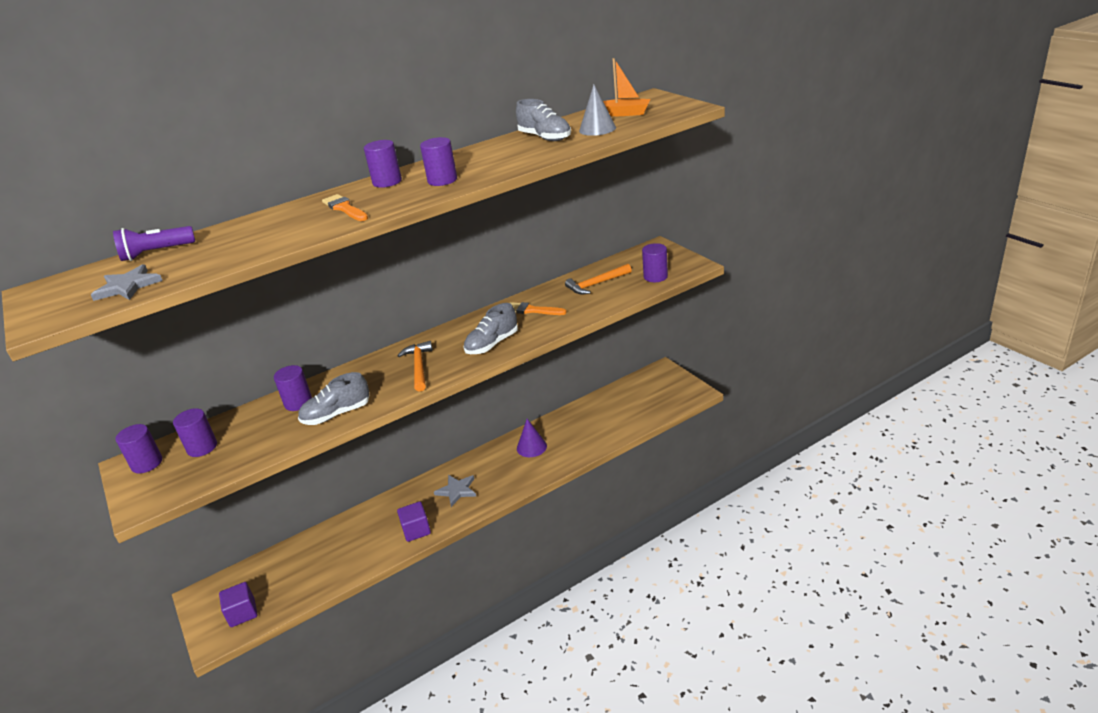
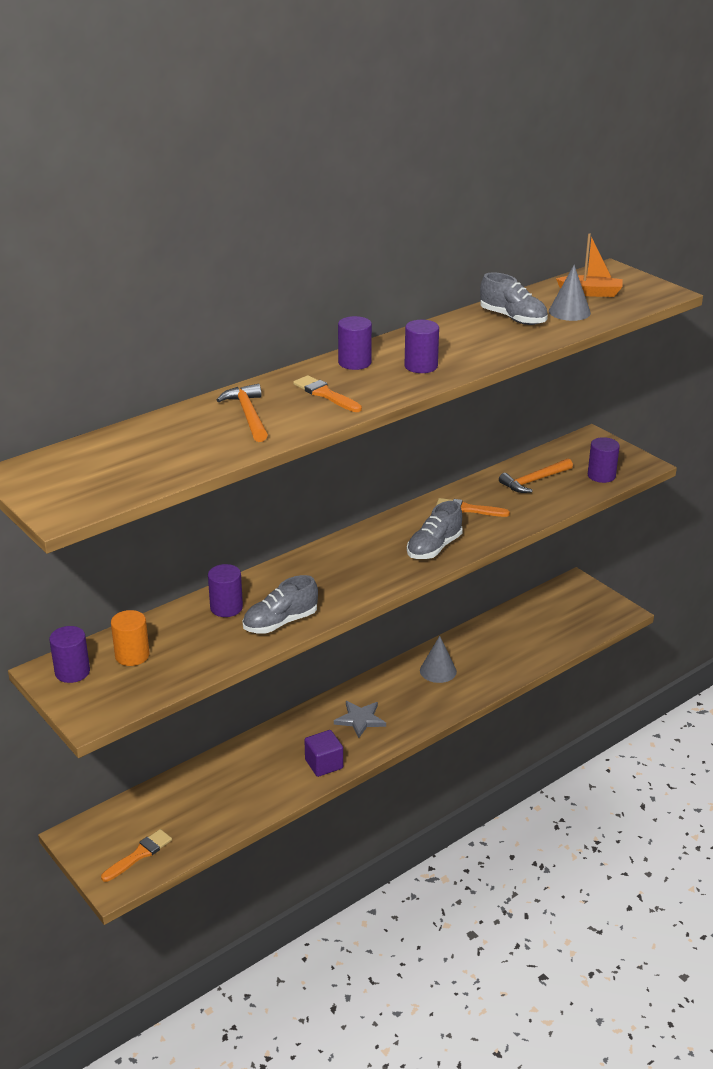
camera: 10 degrees left, 0 degrees up
(128, 286) = (131, 475): grey star -> none
(156, 253) = (132, 435): purple flashlight -> none
(202, 447) = (132, 655): purple cylinder -> orange cylinder
(242, 613) = (139, 854): purple cube -> orange brush
(419, 366) = (356, 570): orange hammer -> orange hammer (248, 414)
(531, 447) = (438, 671): purple cone -> grey cone

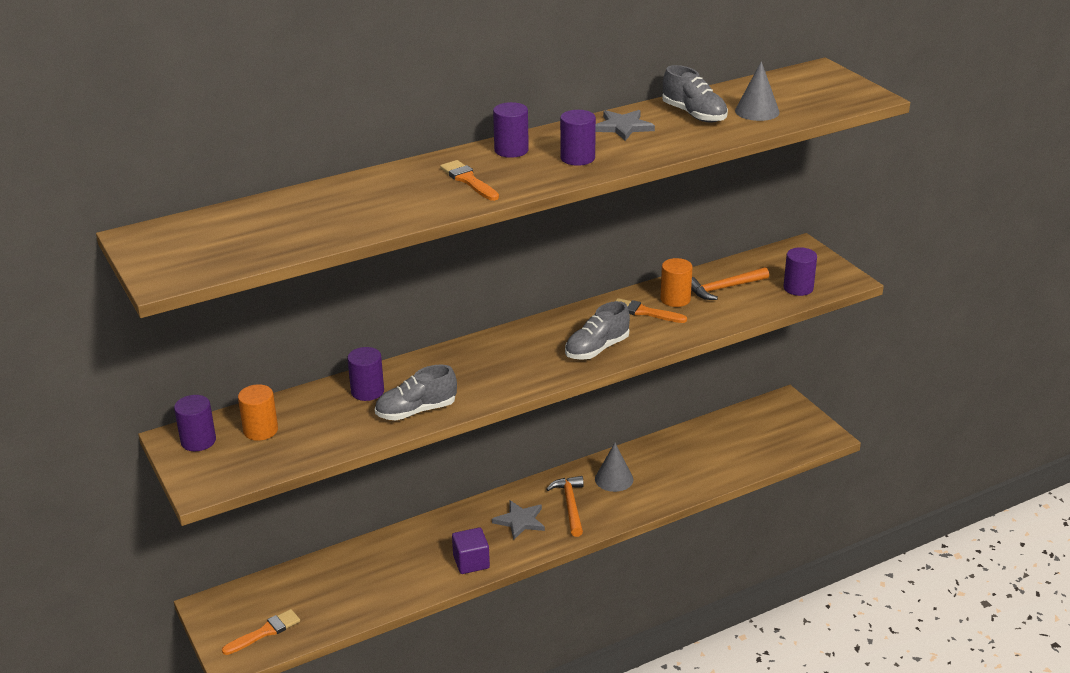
camera: 10 degrees right, 0 degrees up
(248, 414) = (383, 195): orange hammer -> orange hammer (570, 505)
(451, 334) = (623, 127): none -> grey star
(492, 495) = (675, 299): none -> orange cylinder
(590, 293) = (788, 92): orange boat -> none

